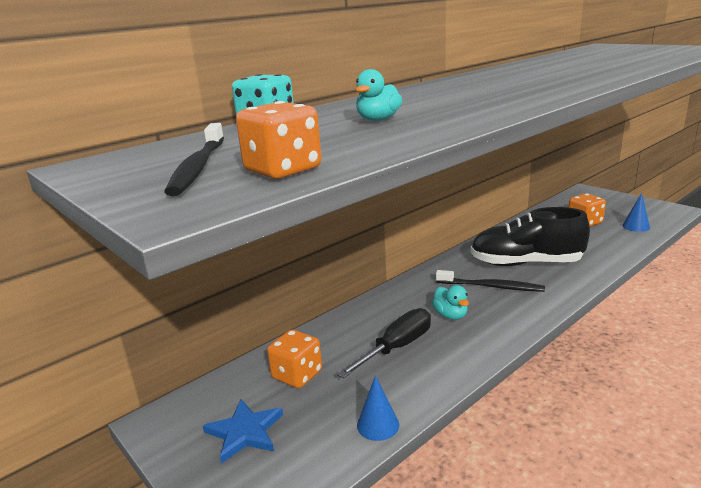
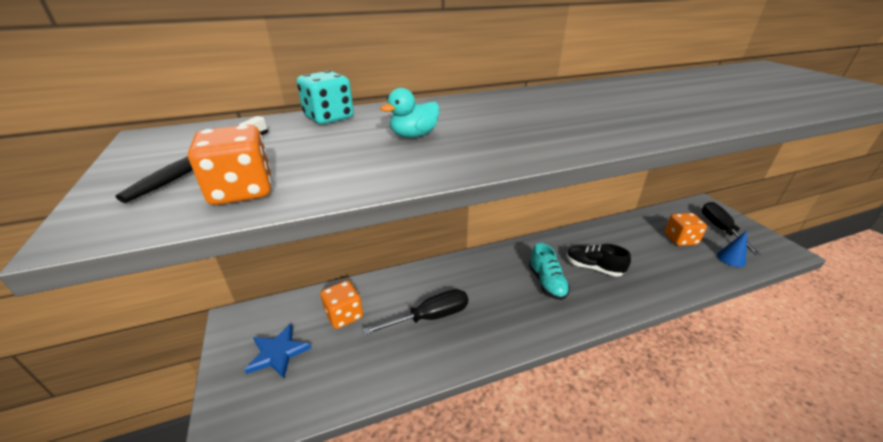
camera: 20 degrees right, 10 degrees up
(378, 425) = (367, 386): blue cone -> none
(450, 315) = (493, 300): turquoise duck -> none
(492, 287) = (547, 283): black toothbrush -> turquoise shoe
(525, 263) = (593, 268): black shoe -> black shoe, size x0.57
(612, 207) = (720, 229): none -> black screwdriver

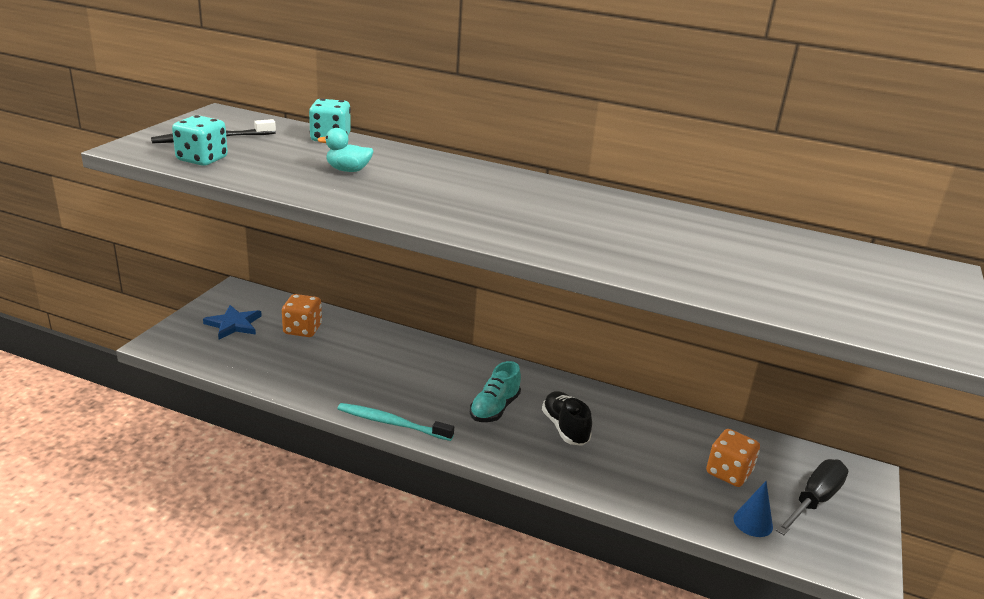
camera: 40 degrees right, 5 degrees down
(242, 191) = (202, 159): orange dice -> turquoise dice
(430, 317) = (357, 368): black screwdriver -> none
(517, 343) = (391, 423): none -> turquoise toothbrush

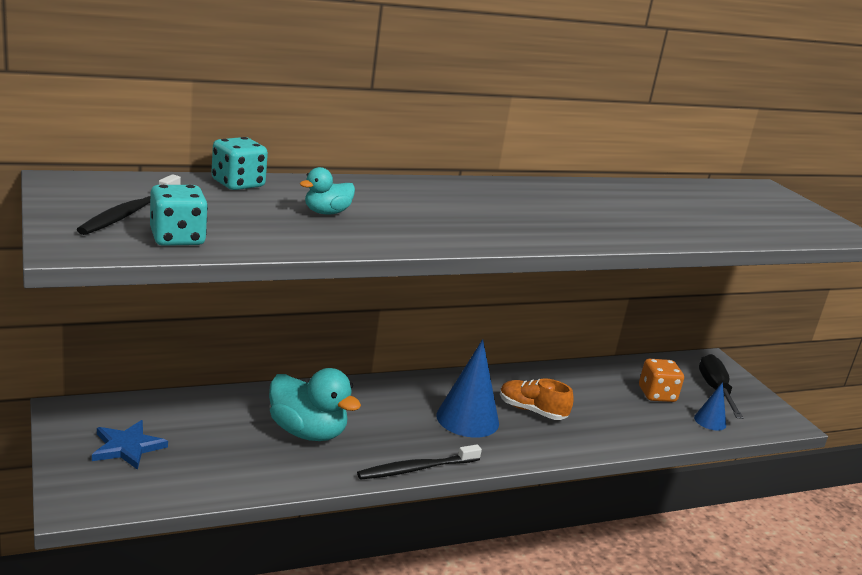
camera: 45 degrees left, 5 degrees down
(302, 329) = (207, 422): orange dice -> none
(355, 364) = (307, 432): none -> turquoise duck
(391, 423) = (416, 469): turquoise toothbrush -> black toothbrush
(494, 408) = (467, 419): turquoise shoe -> blue cone
(565, 428) = (532, 411): black shoe -> orange shoe

